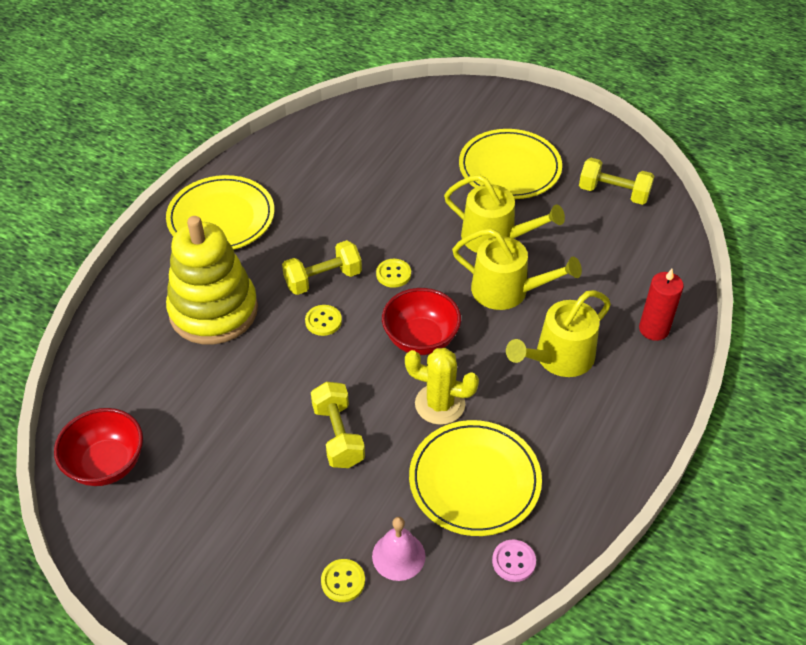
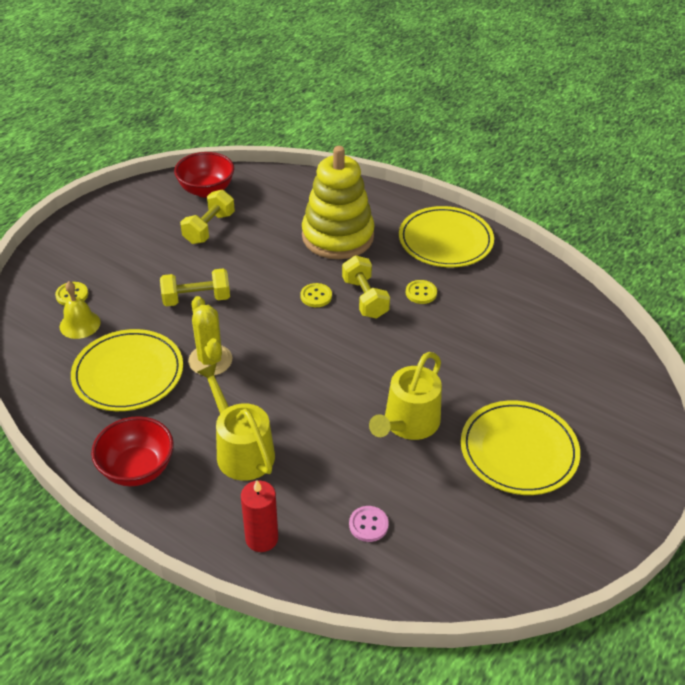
camera: 95 degrees right, 5 degrees down
(393, 274) = (366, 343): yellow button -> yellow button (421, 293)
(398, 556) = (80, 324): pink bell -> yellow bell
(421, 339) = (284, 355): red bowl -> red bowl (137, 469)
(440, 404) = (210, 360): yellow cactus -> yellow cactus turned 45 degrees counterclockwise
(507, 291) = (333, 423): yellow watering can -> none
(513, 561) = (47, 388): pink button -> pink button (368, 525)
(613, 193) = (477, 545): yellow dumbbell -> yellow dumbbell (209, 228)

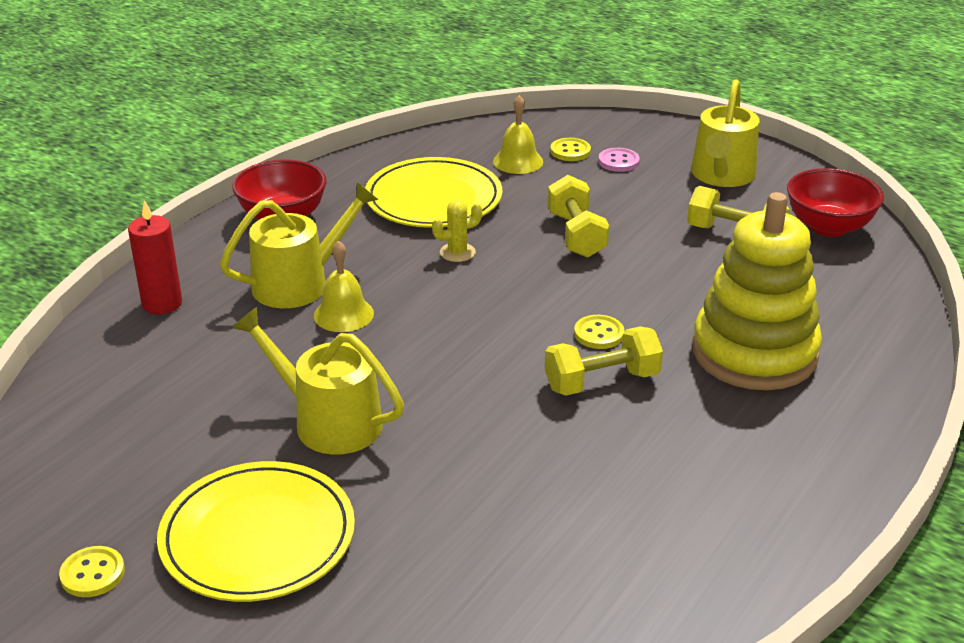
camera: 90 degrees right, 10 degrees down
(130, 225) = (722, 175): none -> yellow watering can
(210, 360) = (457, 252): yellow cactus -> yellow cactus, size x0.61
(285, 422) = (343, 314): none -> yellow bell
(368, 525) = (158, 383): pink button -> pink button (618, 161)
(421, 293) = (626, 443): yellow button -> yellow button (92, 573)
(445, 241) = (783, 479): yellow plate -> none

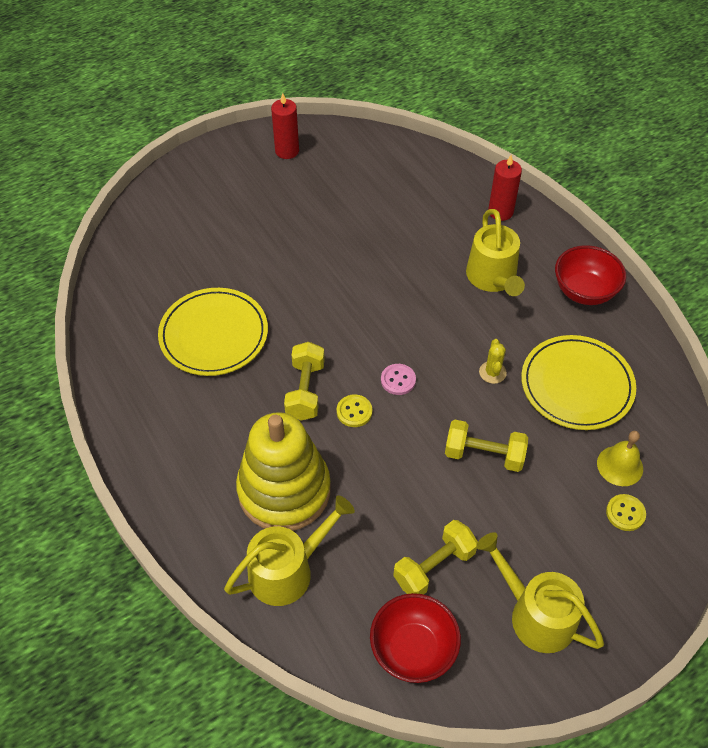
camera: 115 degrees right, 20 degrees up
(92, 573) = (287, 151): yellow button -> red candle
(258, 537) = (273, 207): yellow plate -> yellow plate (214, 335)
(329, 422) = (344, 254): yellow watering can -> yellow watering can (287, 570)
(343, 314) = (446, 289): yellow bell -> none
(618, 161) = (592, 542): pink button -> pink button (398, 380)

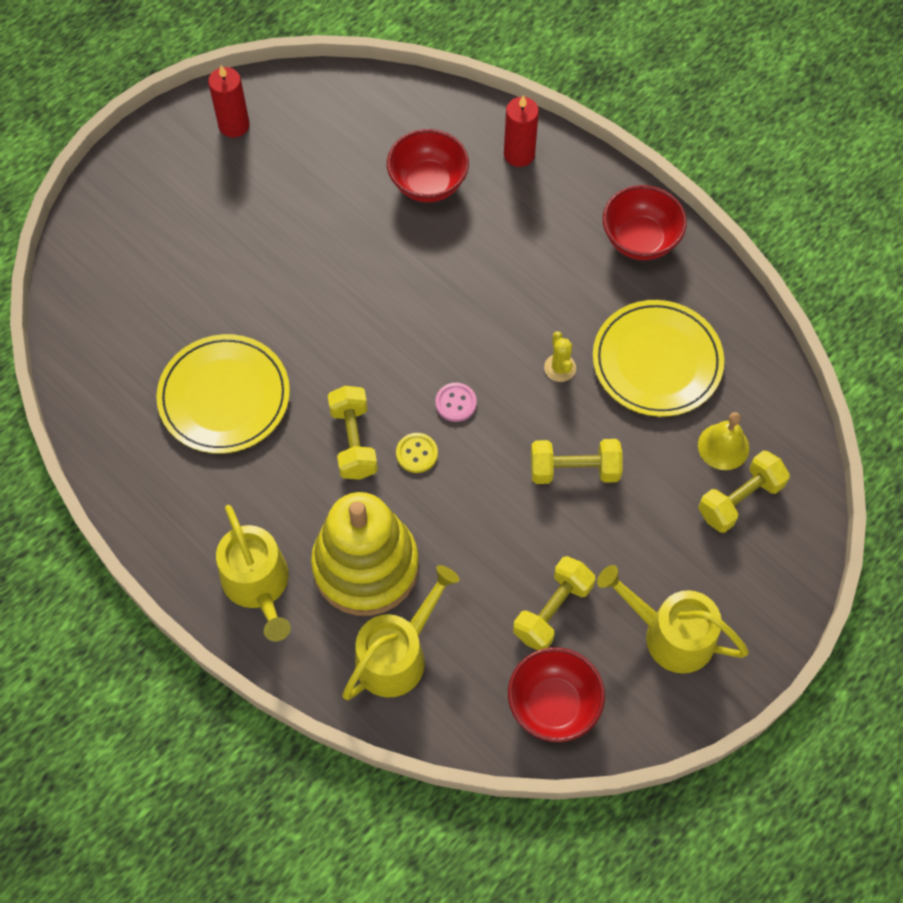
camera: 15 degrees left, 10 degrees up
(422, 218) = (428, 183): none -> red bowl
(493, 278) = (531, 246): yellow watering can -> yellow watering can (258, 584)
(625, 513) = (740, 500): yellow button -> yellow dumbbell

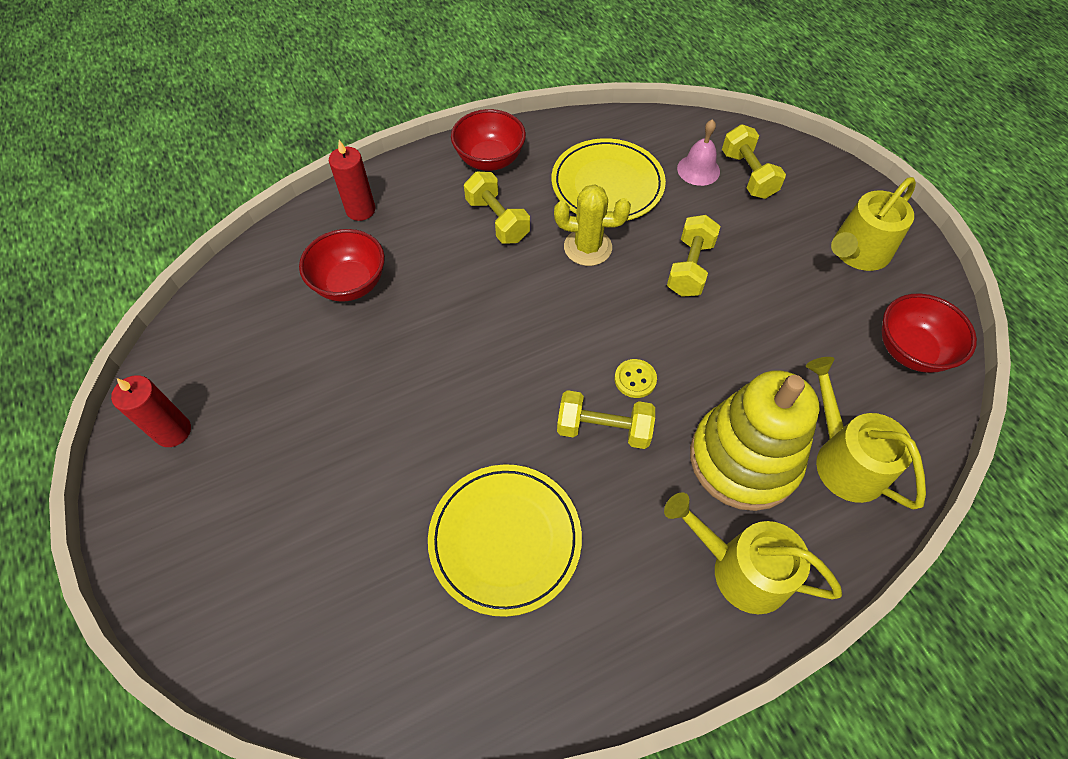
camera: 70 degrees left, 5 degrees down
(258, 584) = (741, 569): yellow watering can -> yellow watering can turned 150 degrees counterclockwise
(455, 403) = (593, 332): pink button -> none
(552, 611) = (821, 324): yellow dumbbell -> yellow dumbbell (497, 220)
(560, 368) = (587, 247): yellow cactus -> yellow cactus, size x1.65
(723, 446) = (698, 170): yellow bell -> pink bell

